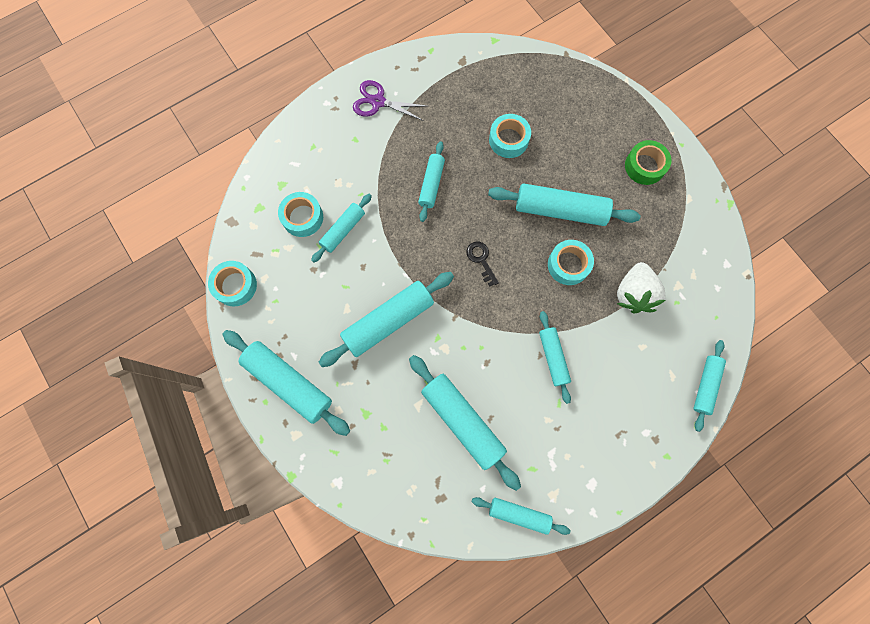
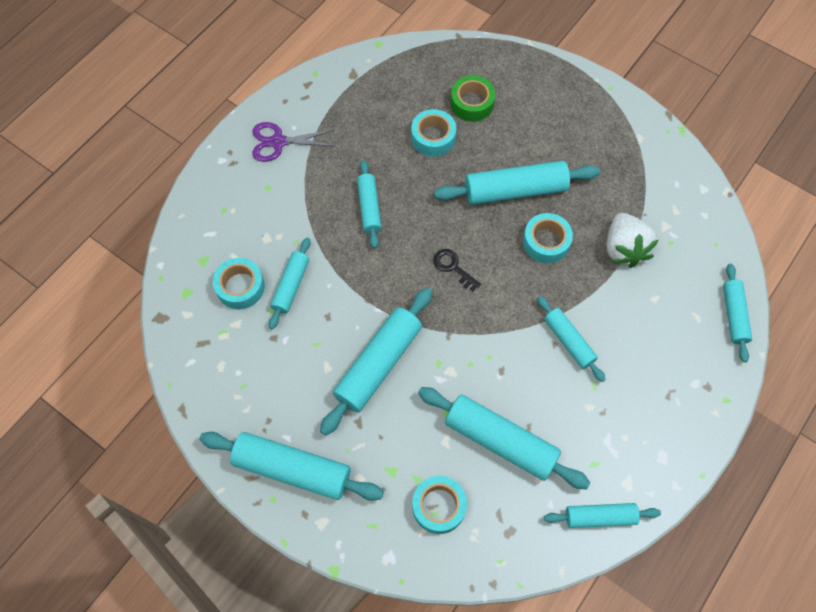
camera: 20 degrees left, 10 degrees down
(235, 285) = (191, 385): turquoise tape -> turquoise tape (438, 506)
(644, 166) = (582, 120): green tape -> green tape (472, 103)

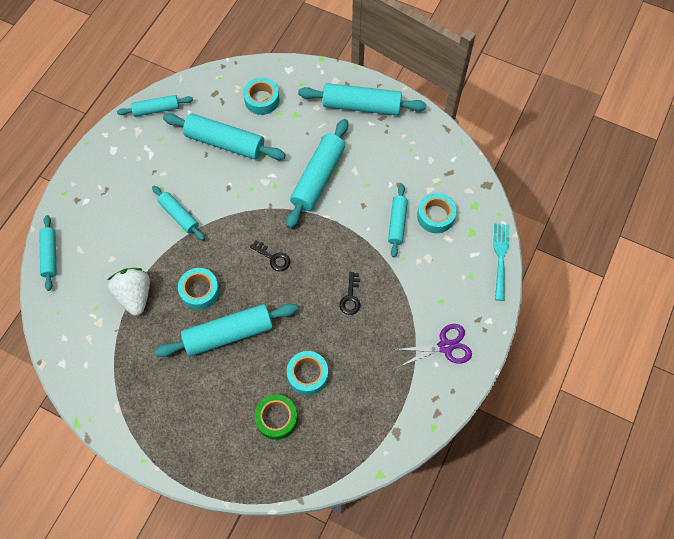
camera: 170 degrees right, 0 degrees up
(181, 223) = (500, 258): none -> turquoise fork
(369, 207) = (350, 297): turquoise rolling pin -> black key

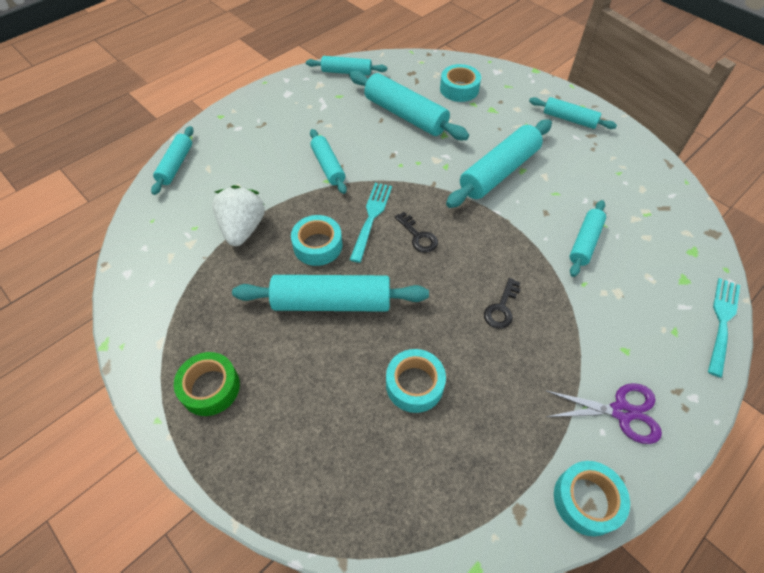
camera: 20 degrees right, 10 degrees down
(232, 254) = (371, 218): none -> turquoise fork
(276, 418) = (352, 428): green tape -> green tape (210, 388)
(361, 106) = (569, 119): turquoise rolling pin -> turquoise rolling pin, size x0.59
(435, 216) = (637, 249): turquoise tape -> turquoise tape (586, 500)

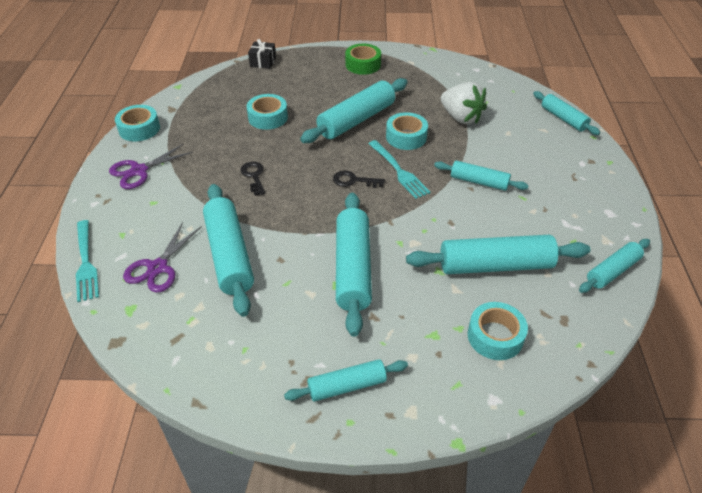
camera: 135 degrees right, 10 degrees down
(312, 519) = (263, 62): none -> black gift
(585, 242) = (229, 255): turquoise rolling pin -> turquoise rolling pin, size x1.69
(654, 272) = (158, 267): none -> purple scissors

